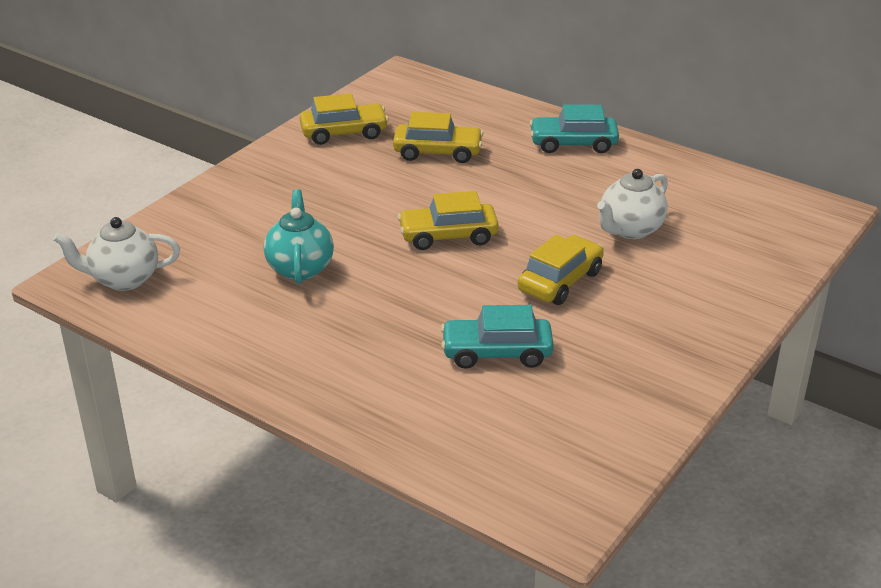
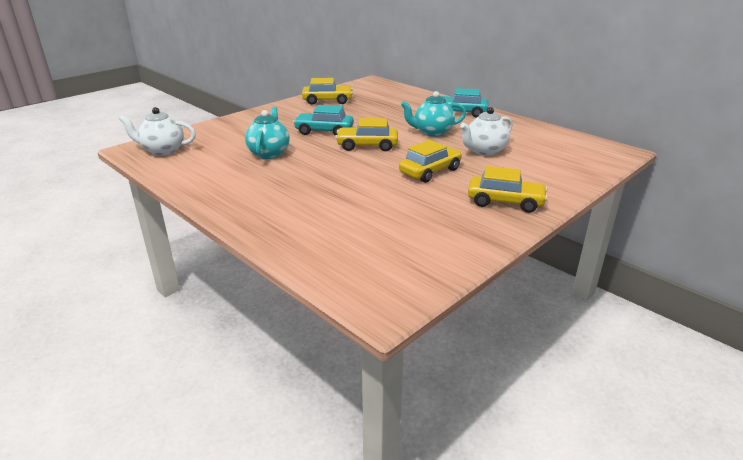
camera: 10 degrees right, 5 degrees down
(437, 152) = (377, 111): yellow car -> yellow car (505, 202)
(496, 353) = (373, 203): turquoise car -> turquoise car (324, 131)
(540, 195) = (432, 132): none -> turquoise teapot

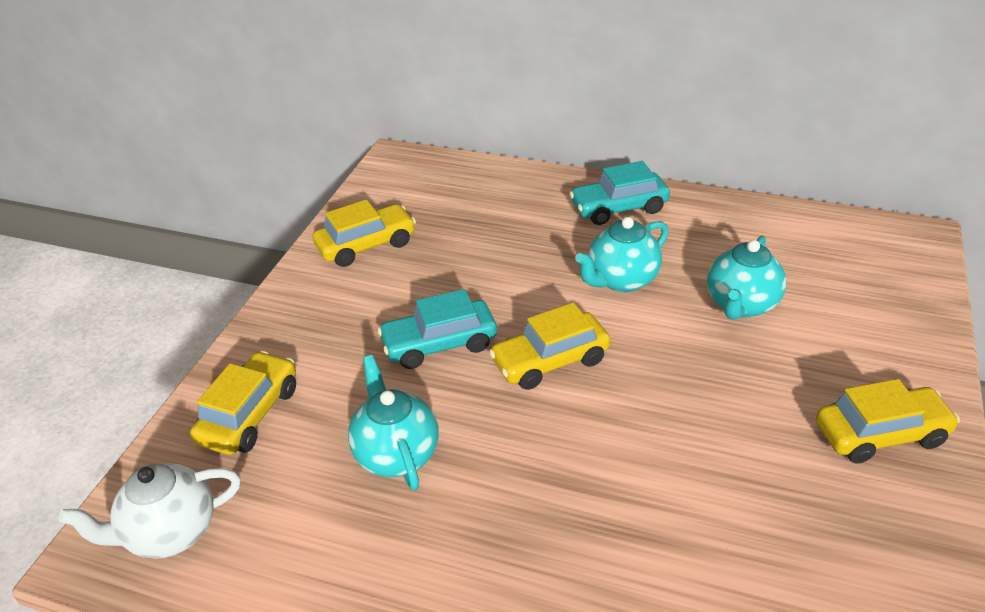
camera: 25 degrees left, 10 degrees up
(430, 171) = (709, 396): yellow car -> yellow car (250, 414)
(484, 151) = (741, 305): white teapot -> turquoise teapot

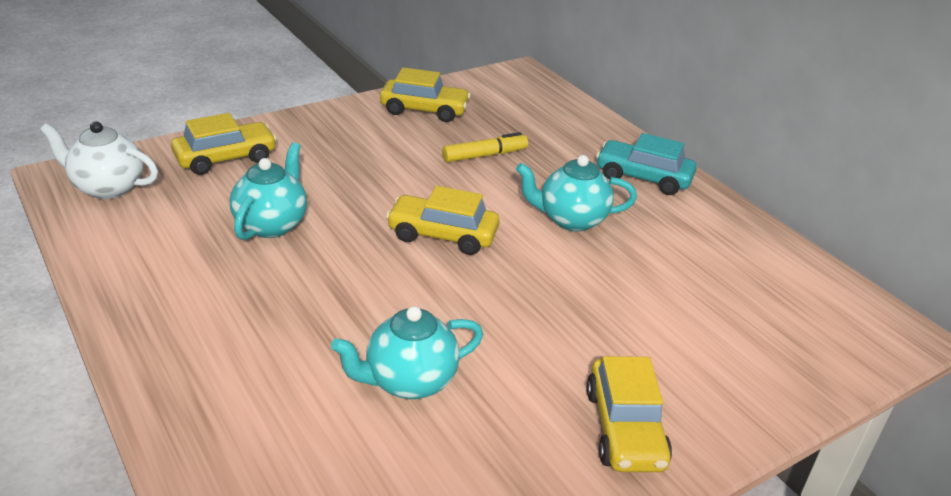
camera: 35 degrees right, 5 degrees down
(439, 344) = (386, 185): turquoise car -> none
(478, 261) = (484, 155): none -> yellow marker
(741, 305) = (644, 285): turquoise teapot -> turquoise teapot (409, 381)
(880, 434) = (624, 428): yellow car -> yellow car turned 60 degrees clockwise

